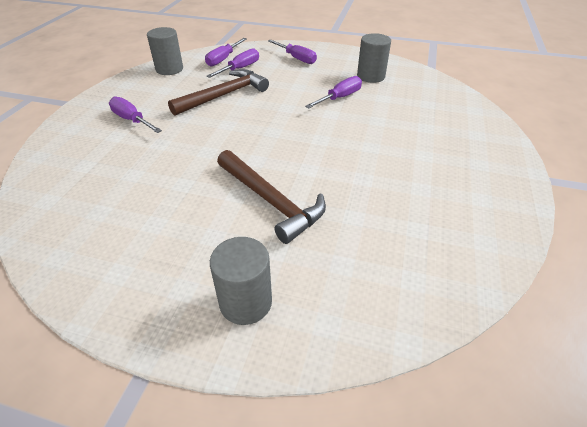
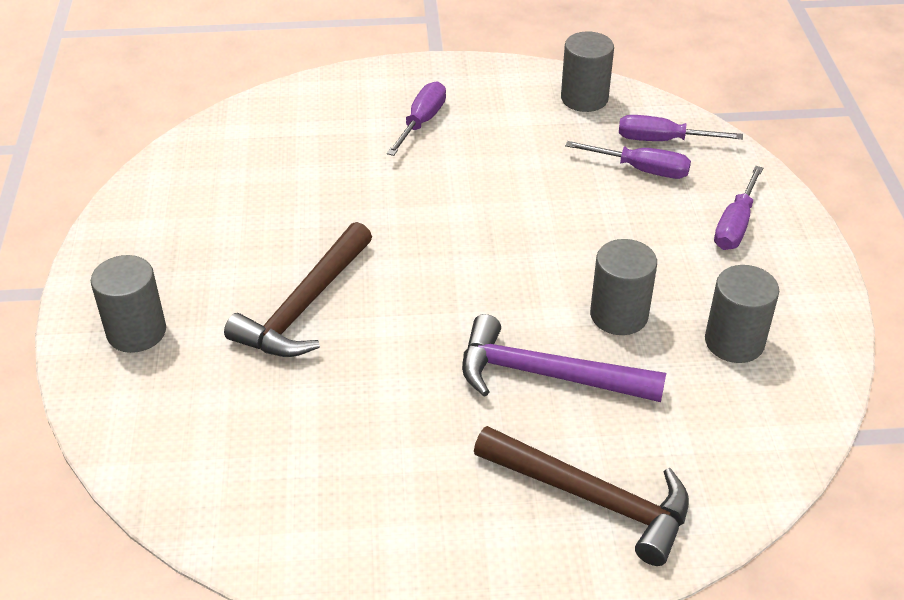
camera: 70 degrees right, 0 degrees up
(224, 95) = (541, 182): brown hammer -> brown hammer (593, 499)
(339, 98) = (619, 315): purple screwdriver -> grey cylinder
(372, 126) = (546, 374): none -> purple hammer

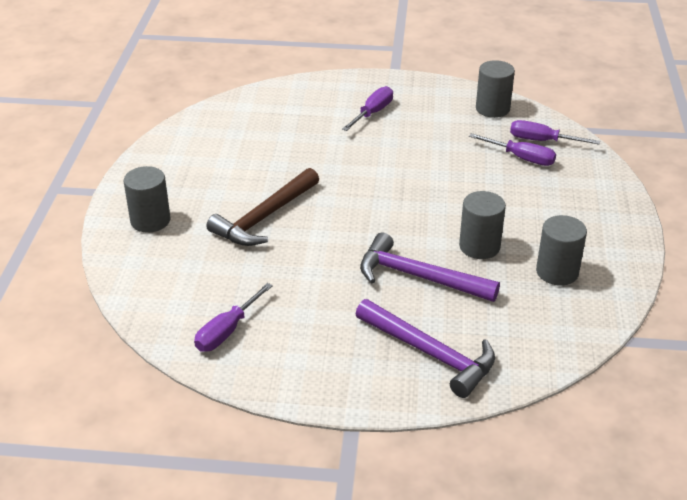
camera: 10 degrees right, 5 degrees down
(593, 499) = (430, 354): brown hammer -> purple hammer
(735, 225) = (579, 199): purple screwdriver -> purple screwdriver (227, 331)

